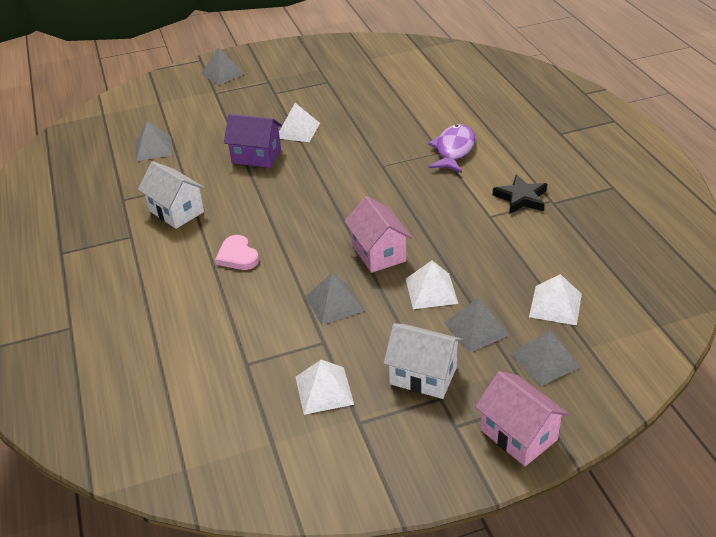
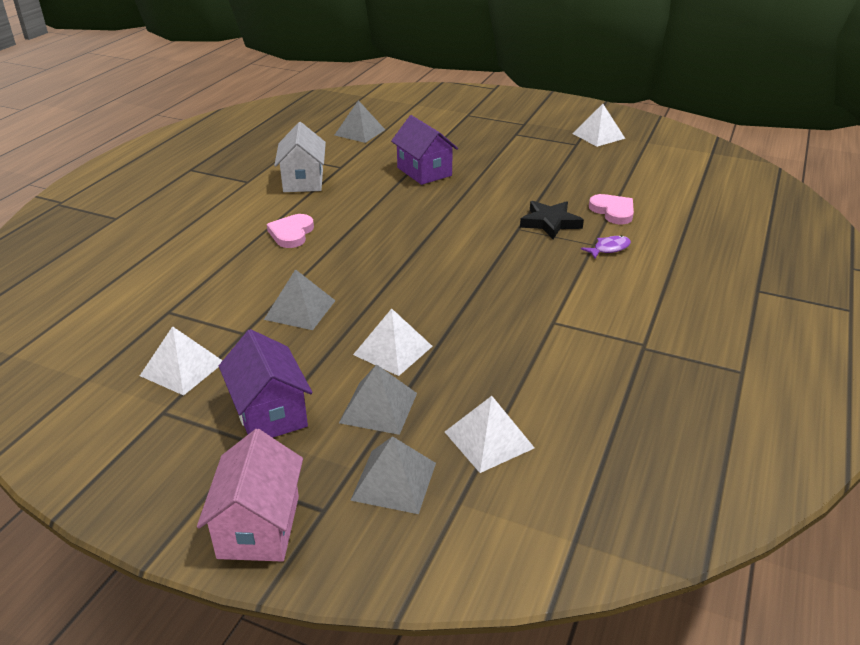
camera: 40 degrees right, 5 degrees down
(222, 73) = (496, 104): grey pyramid -> none
(298, 130) = (489, 168): white pyramid -> white pyramid (598, 136)
(378, 253) = (399, 293): pink house -> none
(420, 122) = (613, 211): none -> pink heart
(423, 375) = (270, 413): white house -> purple house
(453, 150) = (609, 248): purple fish -> purple fish, size x0.52
(521, 198) = (613, 324): black star -> black star (550, 223)

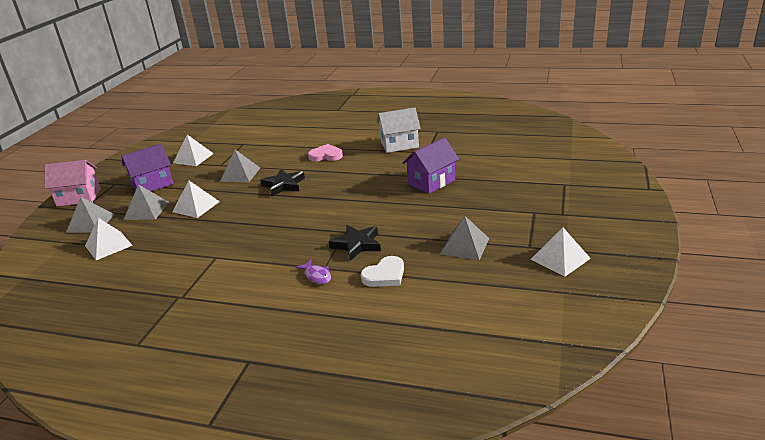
camera: 85 degrees right, 5 degrees down
(360, 132) = (493, 147): grey pyramid -> grey pyramid (465, 246)
(367, 269) = (284, 185): none -> black star
(613, 211) = (385, 275): pink heart -> white heart

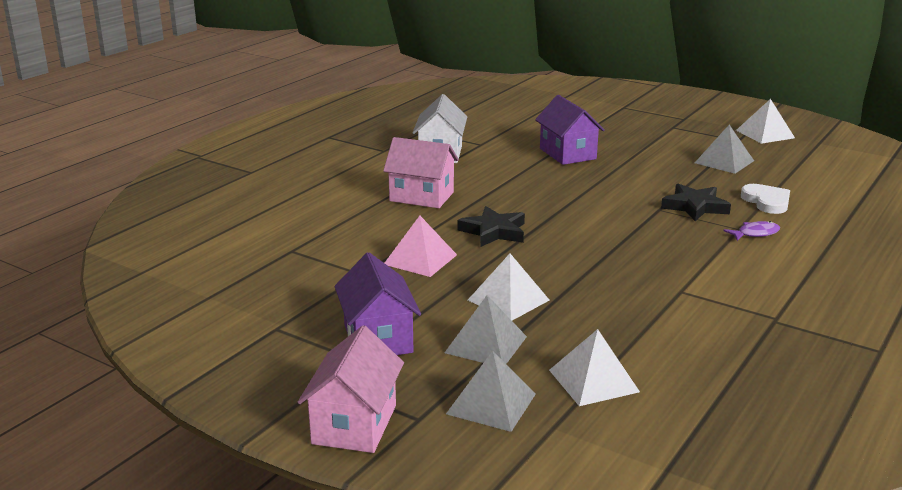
camera: 75 degrees left, 5 degrees down
(193, 158) = (299, 296): white pyramid -> none
(240, 174) = (420, 259): grey pyramid -> pink pyramid
(326, 155) = (421, 196): pink heart -> pink house

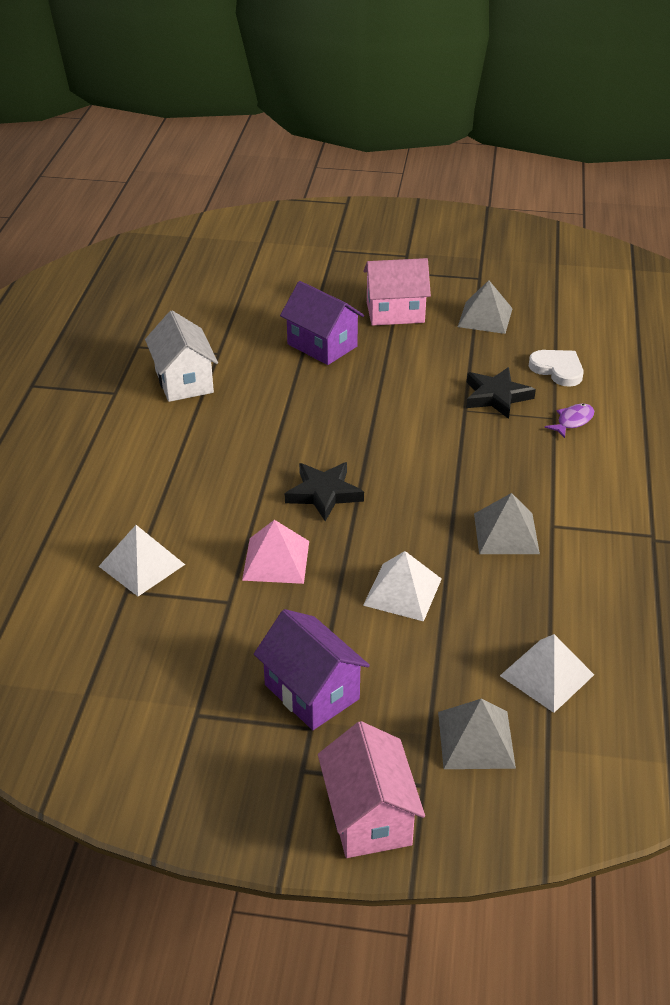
camera: 25 degrees left, 15 degrees up
(421, 196) = (211, 460): pink house -> pink house (395, 312)
(486, 344) = (421, 662): grey pyramid -> grey pyramid (506, 533)
(765, 134) = (499, 262): white pyramid -> white pyramid (142, 565)

